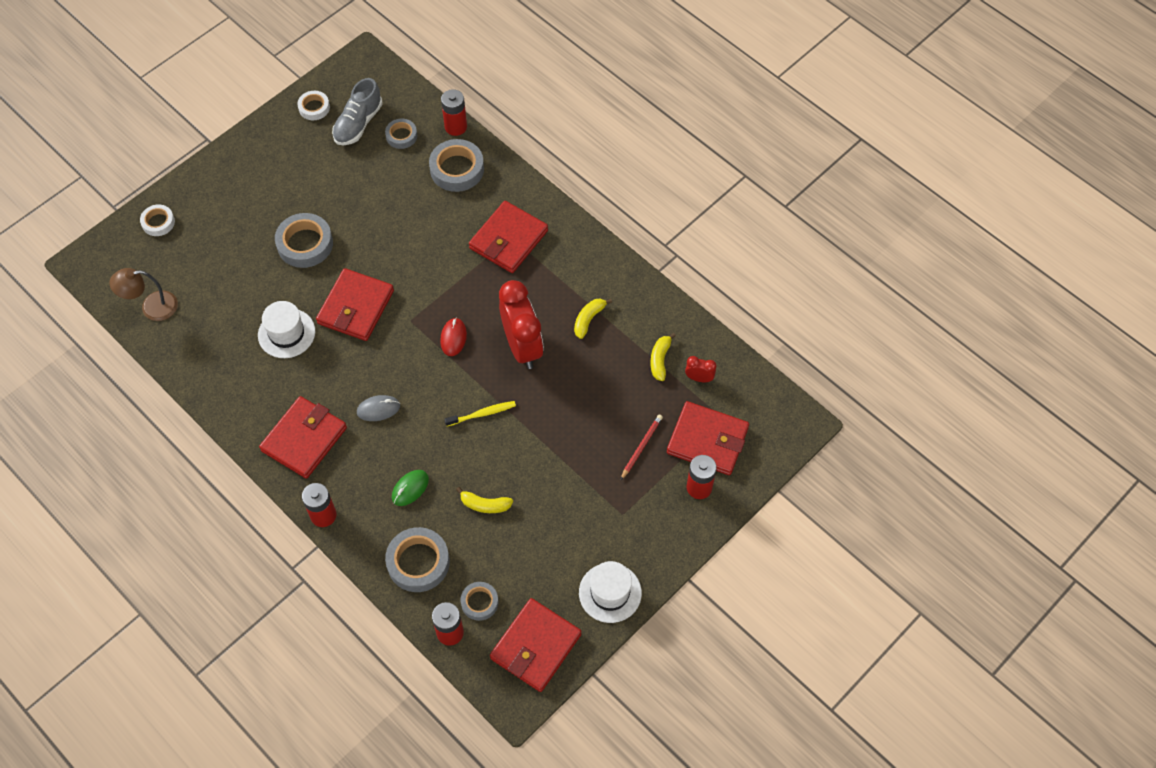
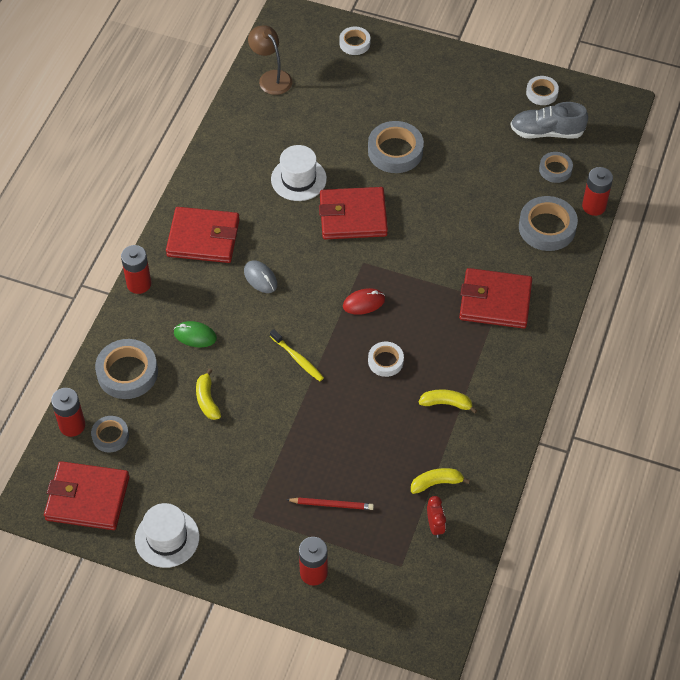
camera: 65 degrees right, 5 degrees down
(522, 346) = (385, 361): red clock -> white tape
(707, 440) = (369, 560): red wallet -> none

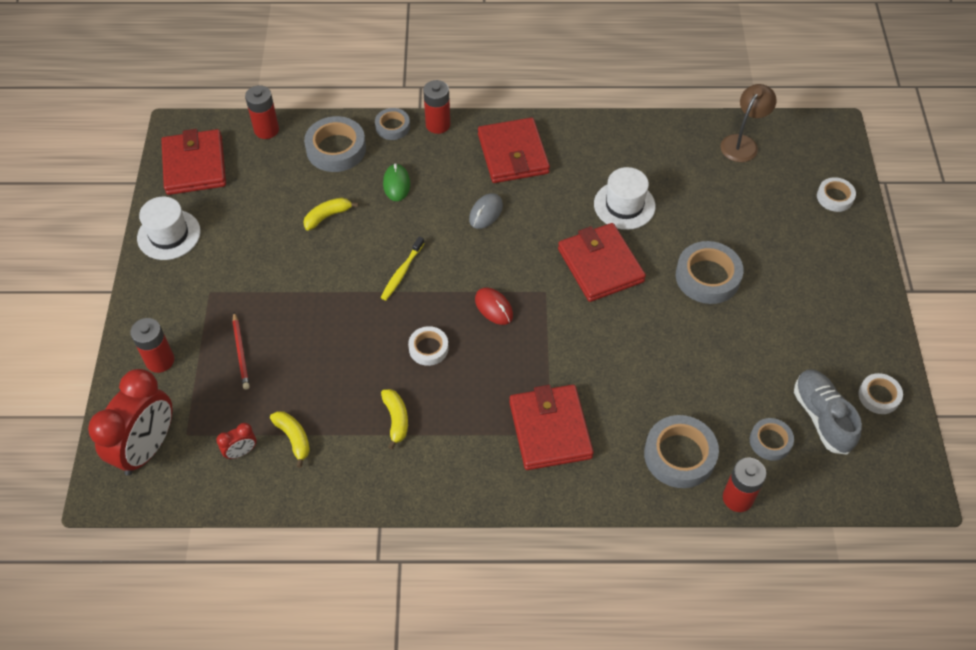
camera: 70 degrees right, 0 degrees up
(110, 436) = (264, 159): grey tape -> grey tape (392, 127)
(404, 600) = (147, 448): none -> red clock

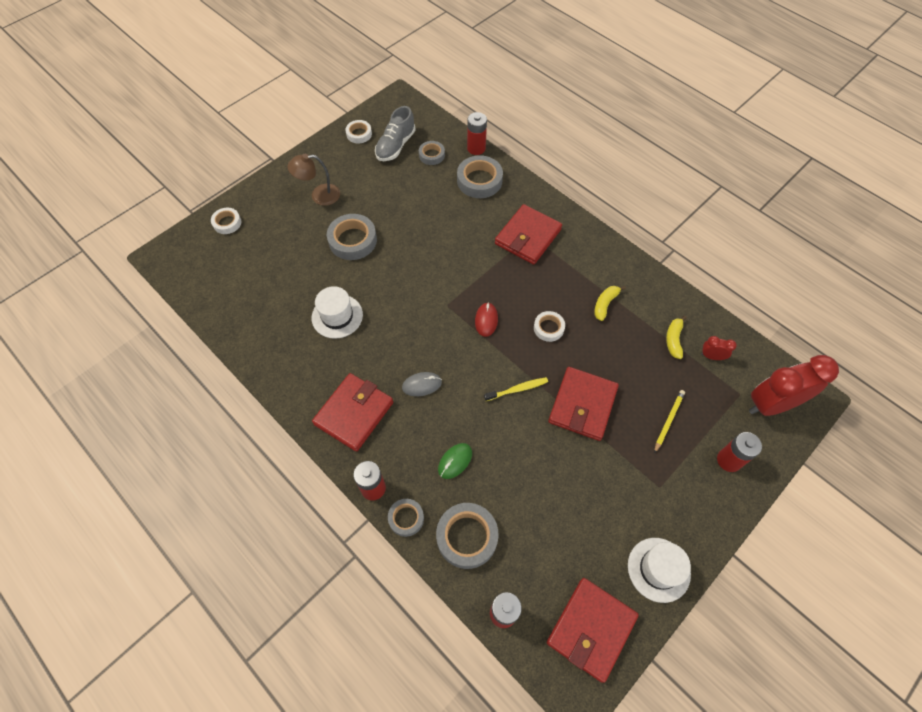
camera: 135 degrees left, 5 degrees up
(241, 352) = (668, 421): red pencil -> yellow pencil
(328, 216) = (527, 477): yellow banana -> none
(600, 265) = (398, 293): red wallet -> red wallet (582, 405)
(742, 143) = (218, 293): brown lamp -> brown lamp (319, 195)

